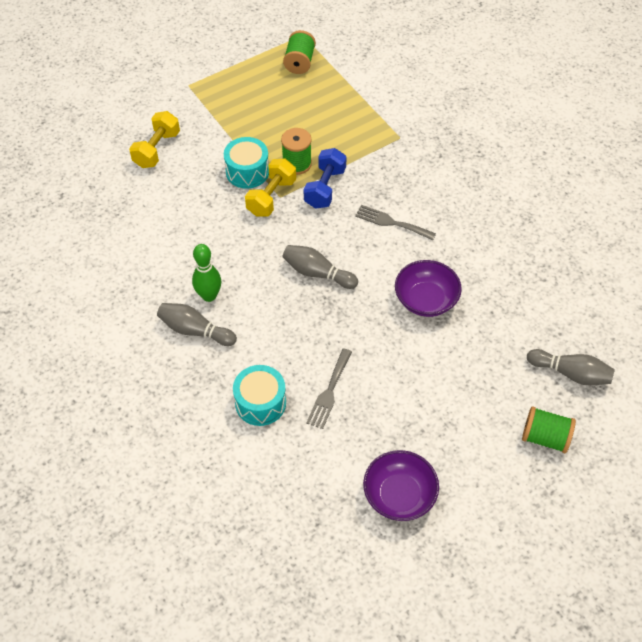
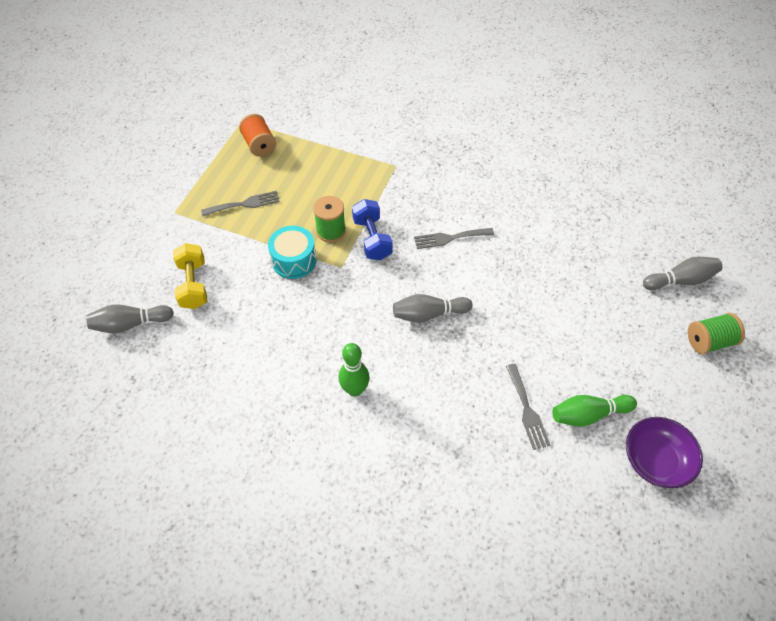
camera: 35 degrees left, 0 degrees up
(195, 330) = (370, 429): grey bowling pin -> grey bowling pin (130, 324)
(247, 106) = (244, 204): none -> grey fork
(260, 402) = (481, 457): turquoise drum -> none
(271, 197) = (334, 271): yellow dumbbell -> none
(299, 62) = (259, 145): green spool -> orange spool
(377, 427) = (588, 414): none -> green bowling pin
(426, 300) = (531, 286): purple bowl -> none

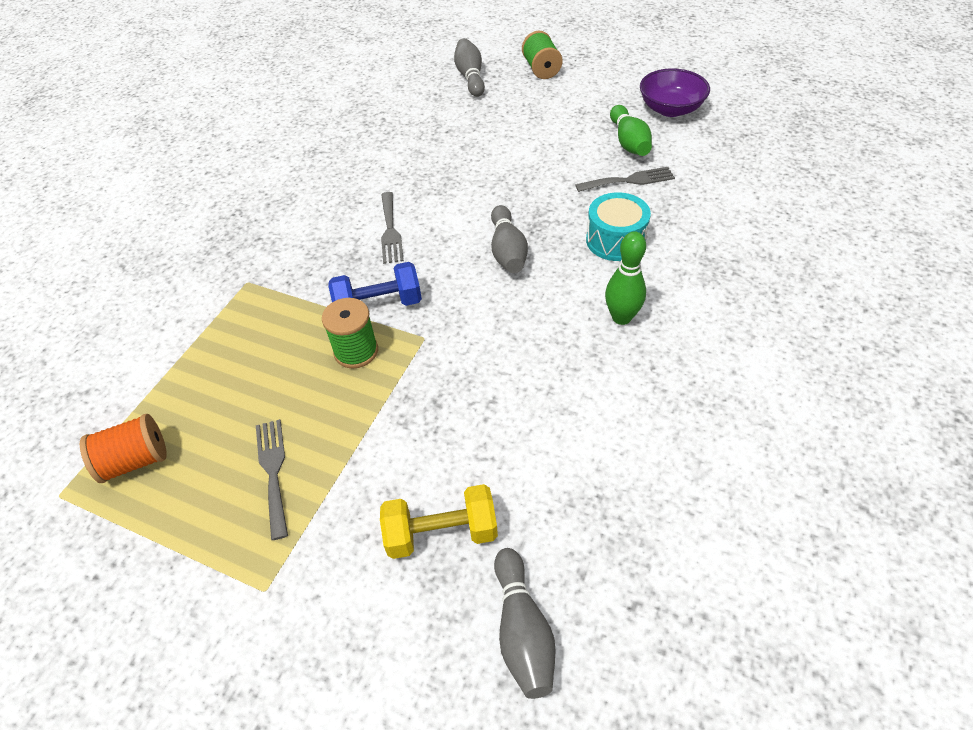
camera: 85 degrees left, 5 degrees down
(294, 260) = (406, 393): turquoise drum -> turquoise drum (615, 240)

